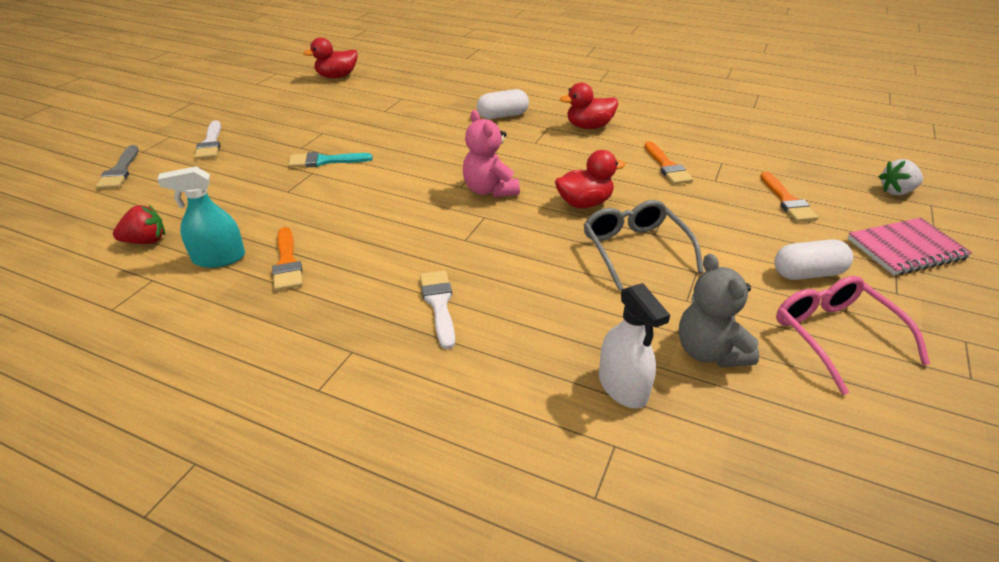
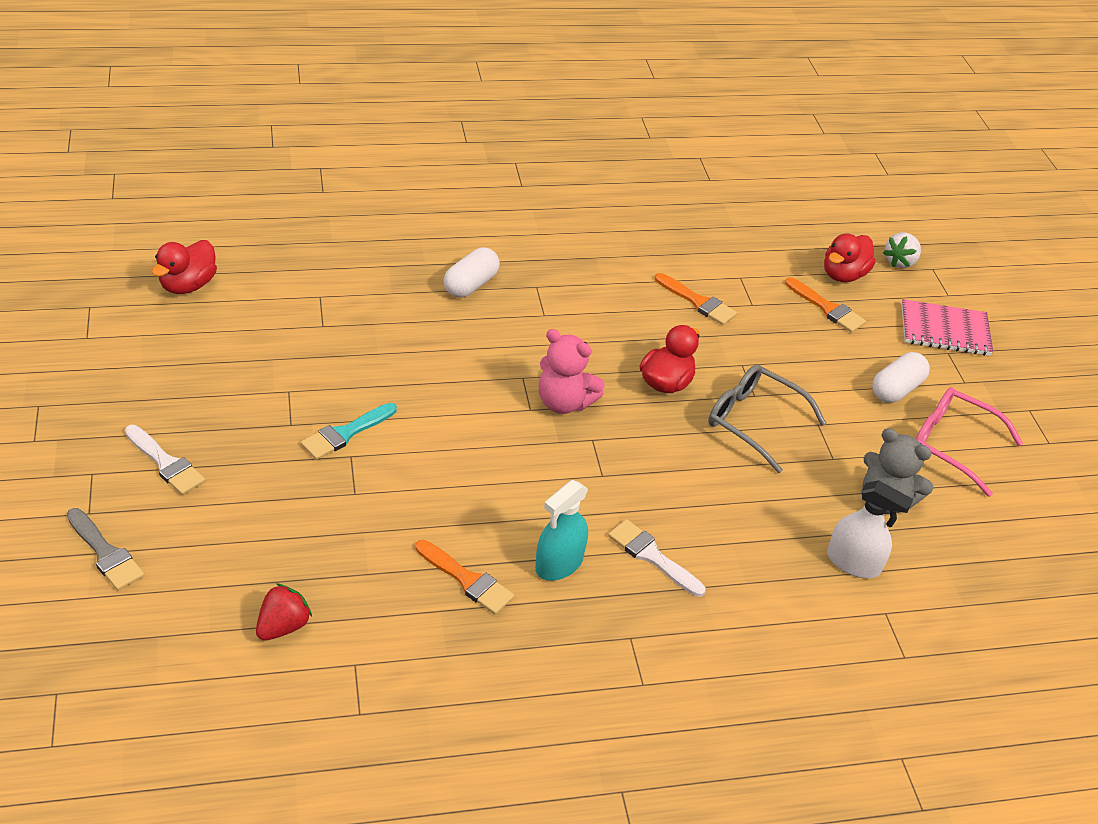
camera: 40 degrees left, 5 degrees up
(219, 258) = (391, 608): turquoise spray bottle -> turquoise spray bottle (559, 563)
(589, 126) = (577, 269): red duck -> red duck (843, 275)
(906, 249) = (944, 330): pink notebook -> pink notebook turned 60 degrees clockwise

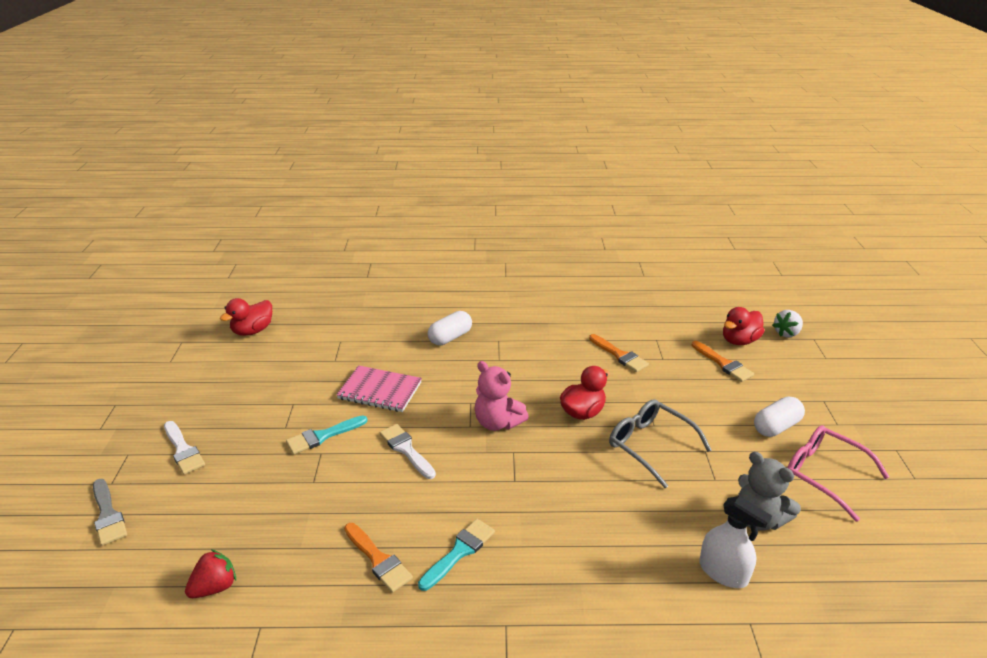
camera: 15 degrees right, 10 degrees down
(559, 563) = (459, 552): turquoise spray bottle -> turquoise brush
(652, 556) = (541, 552): white brush -> white brush (406, 449)
(944, 330) = (821, 384): pink notebook -> pink notebook (379, 391)

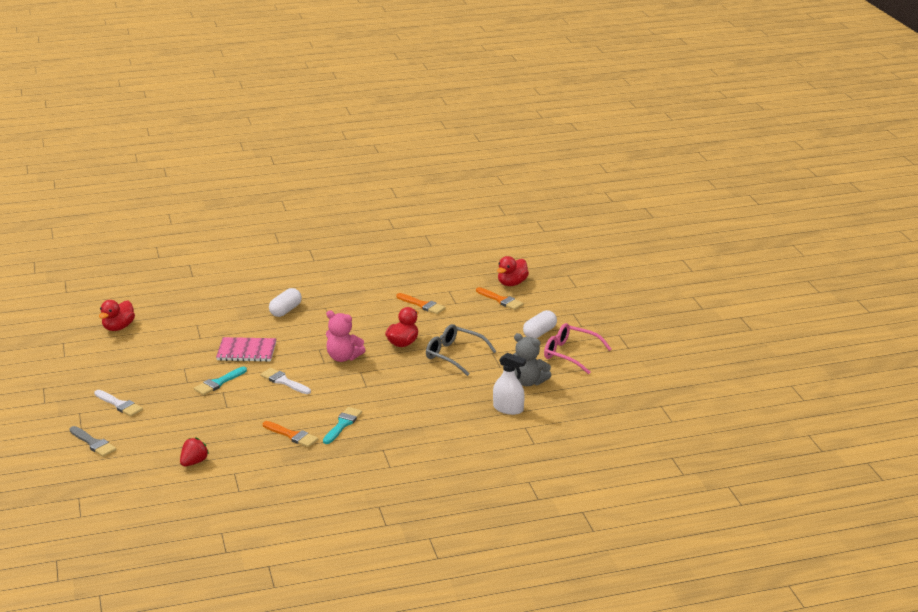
camera: 15 degrees left, 5 degrees down
(786, 333) = (547, 274): white strawberry -> none

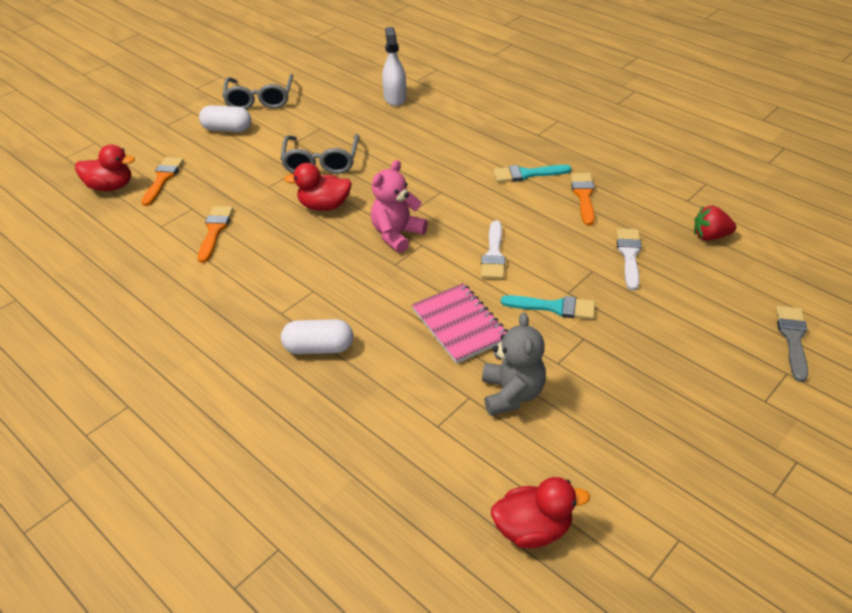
camera: 120 degrees left, 15 degrees up
(119, 404) = (701, 371): white brush -> white brush (629, 255)
(343, 357) = (397, 235): pink teddy bear -> pink teddy bear turned 135 degrees counterclockwise
(528, 382) = (335, 103): grey teddy bear -> grey teddy bear (511, 394)
(570, 354) = (260, 100): pink glasses -> grey glasses

